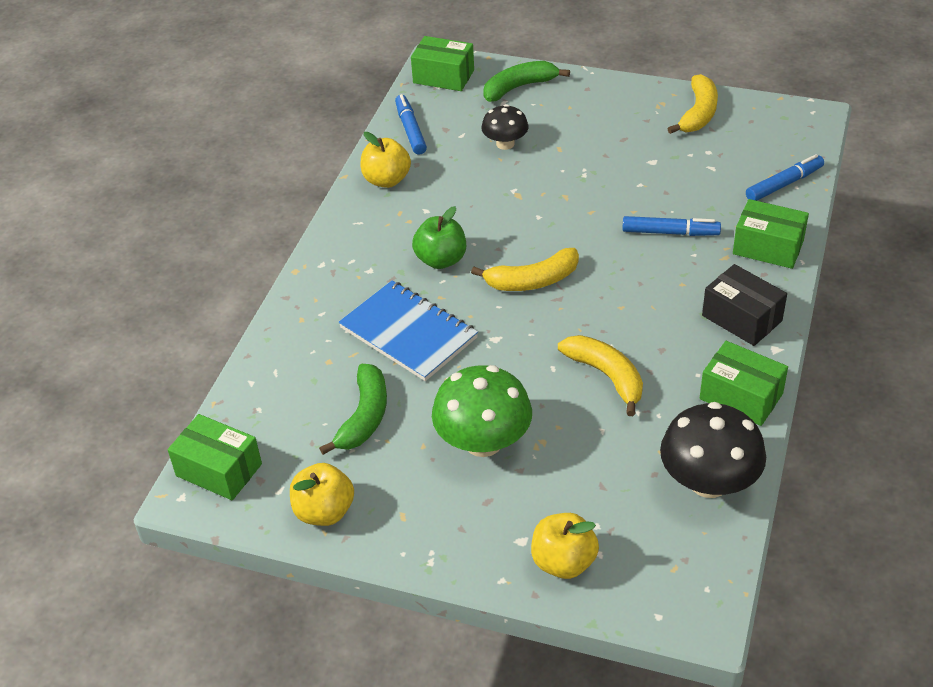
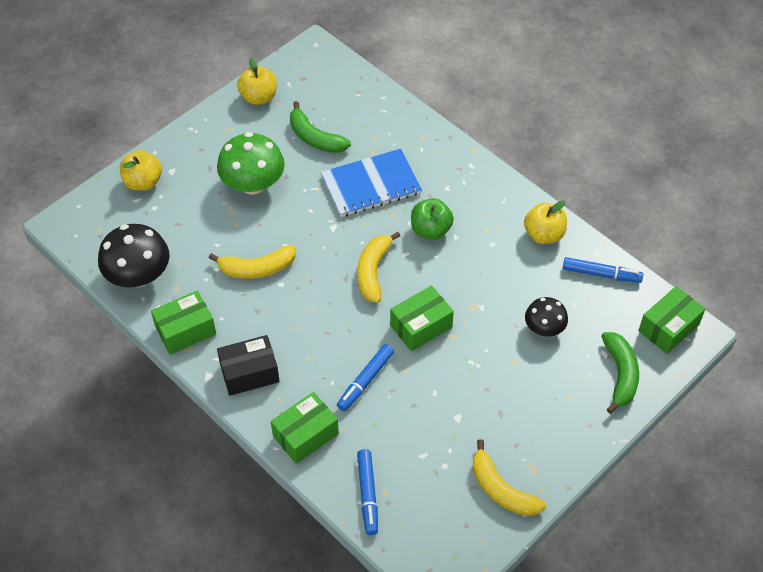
camera: 115 degrees right, 10 degrees up
(219, 470) = (323, 64): green box -> green box (421, 326)

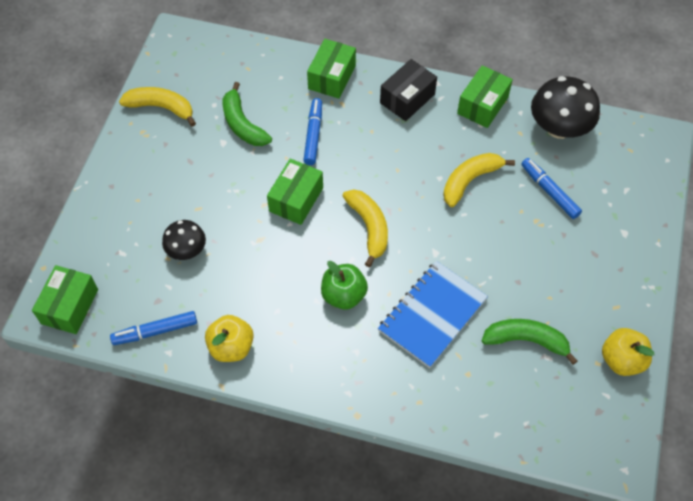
camera: 150 degrees right, 5 degrees up
(143, 182) = (637, 208): yellow apple -> none
(253, 184) = (541, 257): green mushroom -> none
(367, 494) = (259, 61): blue marker -> blue marker (549, 191)
(620, 374) = (100, 240): green banana -> green banana (243, 124)

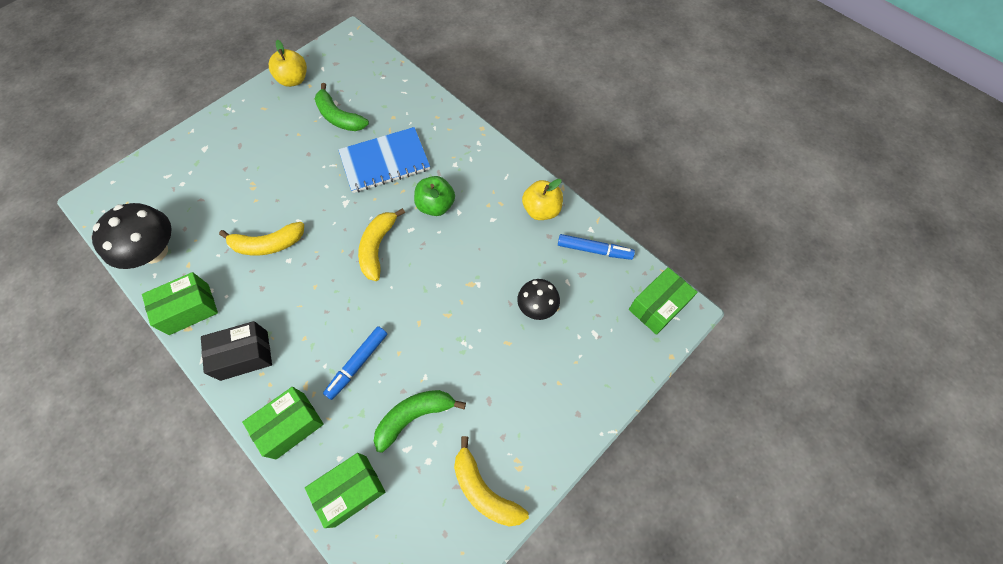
camera: 150 degrees left, 5 degrees up
(243, 124) = (414, 416): green banana -> green banana turned 120 degrees counterclockwise
(296, 199) = (418, 304): green box -> green box (351, 490)
(549, 191) = (220, 203): blue marker -> none

